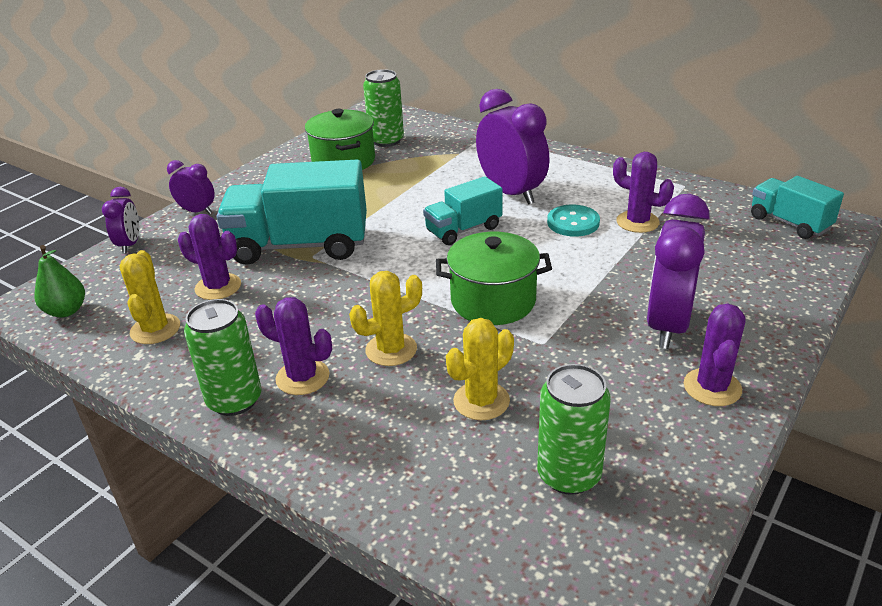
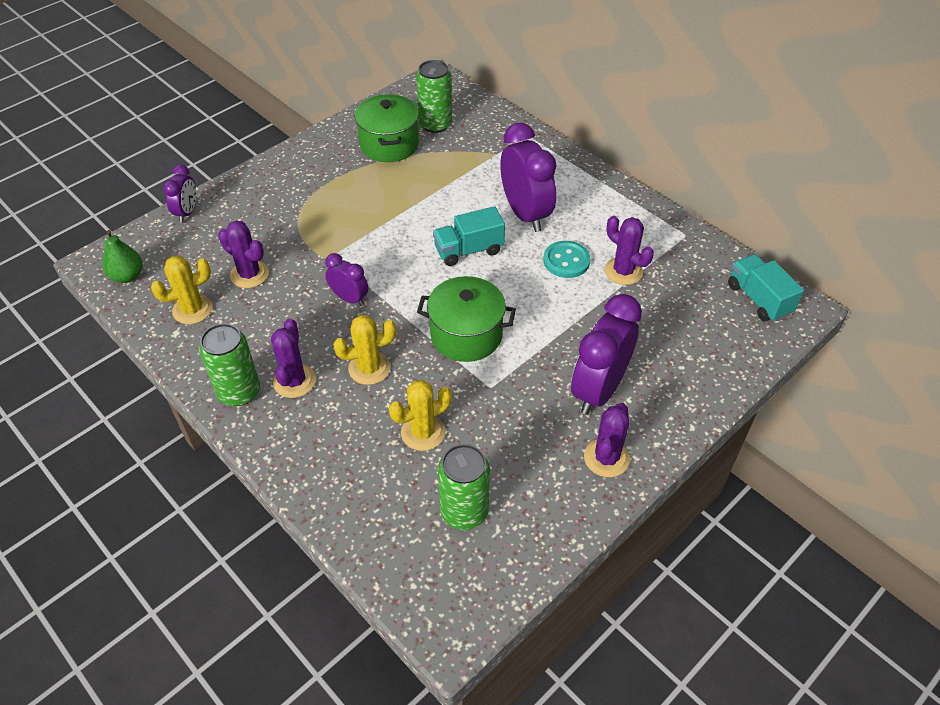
camera: 10 degrees right, 15 degrees up
(155, 329) = (192, 309): yellow cactus -> yellow cactus turned 60 degrees clockwise
(197, 211) = (249, 184): purple clock -> purple clock (349, 298)
(300, 245) = (325, 241): turquoise truck -> none
(302, 377) = (294, 381): purple cactus -> purple cactus turned 60 degrees clockwise

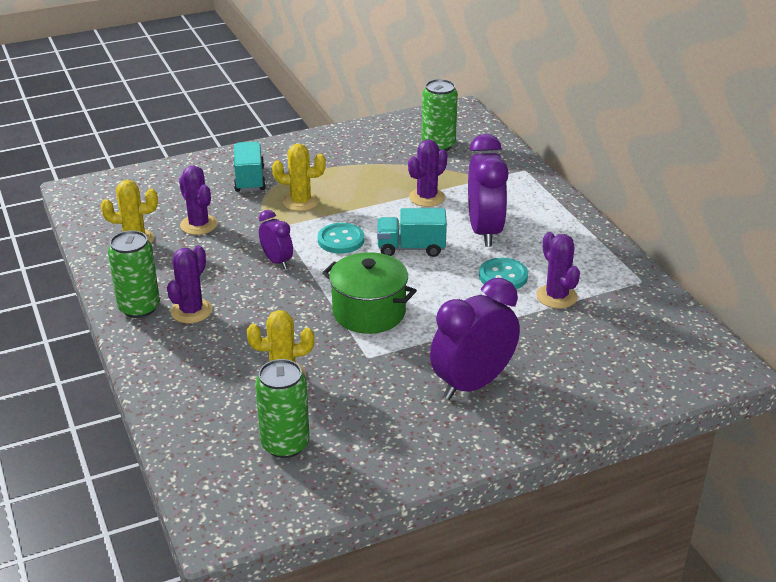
camera: 20 degrees right, 15 degrees down
(127, 276) = (95, 204): green pear -> none
(187, 212) = (172, 169): purple clock -> none
(369, 368) = (263, 317): yellow cactus -> yellow cactus (300, 202)
(389, 144) = (384, 153): green pot -> none
(398, 257) = (341, 240): none -> turquoise button
(606, 458) = (447, 439): purple cactus -> purple cactus (427, 197)
(758, 299) = (688, 350): turquoise truck -> turquoise truck (249, 179)

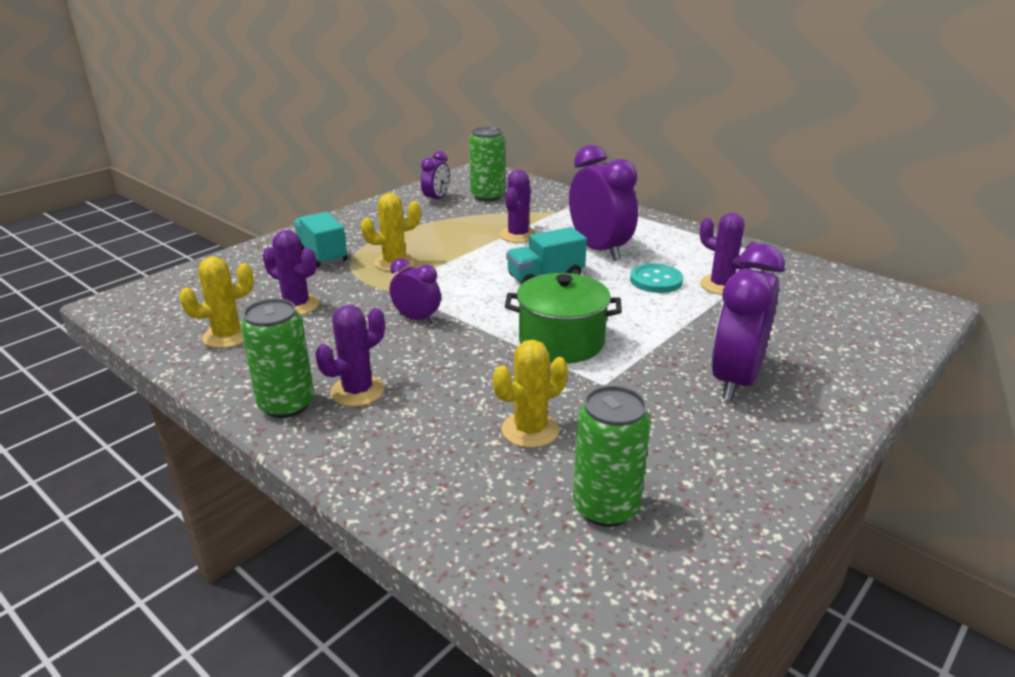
camera: 25 degrees left, 5 degrees down
(191, 311) = (357, 391): purple cactus -> purple cactus turned 45 degrees clockwise
(341, 240) = (468, 285): turquoise button -> none
(389, 139) = (436, 199): none -> purple clock

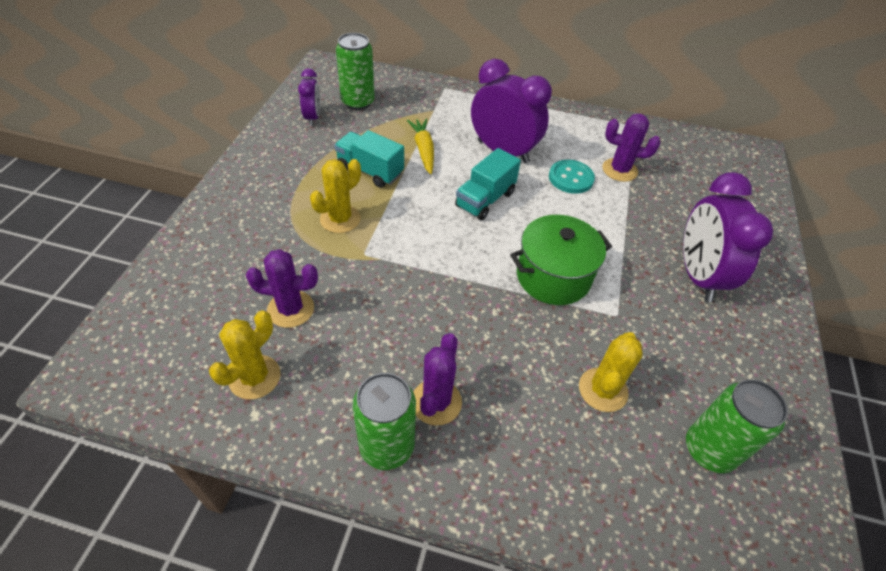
camera: 30 degrees left, 20 degrees up
(321, 255) = (259, 229): turquoise truck -> turquoise truck (370, 171)
(417, 319) = (417, 289): purple clock -> none
(518, 235) = (423, 150): purple cactus -> yellow carrot

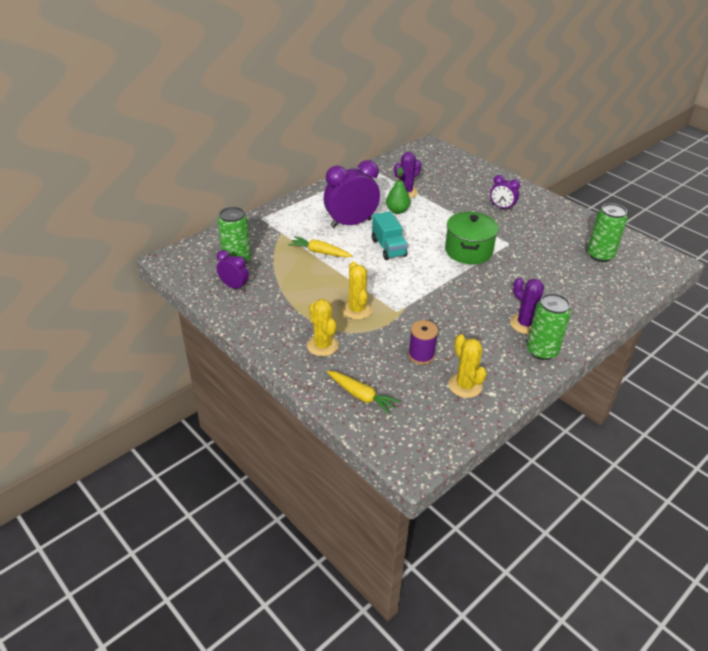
camera: 55 degrees left, 10 degrees down
(184, 282) = (361, 396): none -> yellow carrot
(291, 309) = (421, 355): purple cactus -> purple spool
(370, 171) = (320, 281): turquoise truck -> none
(570, 178) = (397, 211): turquoise button -> green pear
(603, 390) = (551, 269): yellow cactus -> yellow cactus (322, 345)
(697, 276) = (502, 207): purple clock -> purple clock, size x0.53

